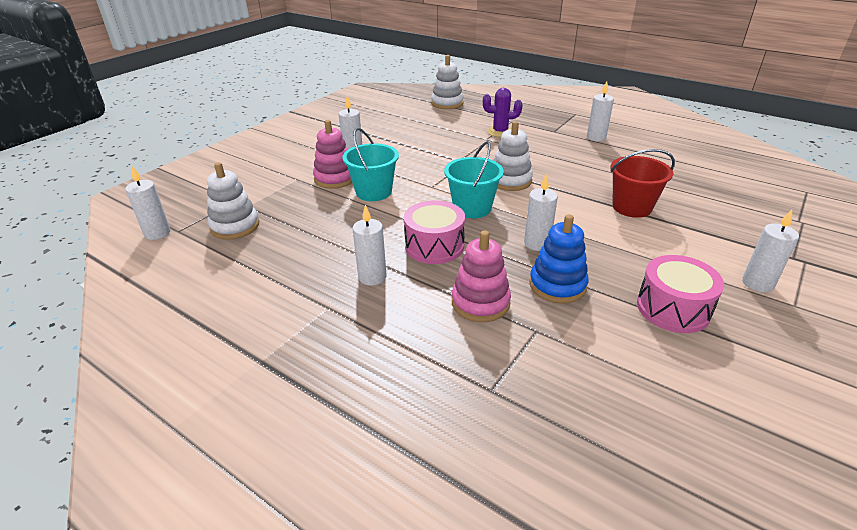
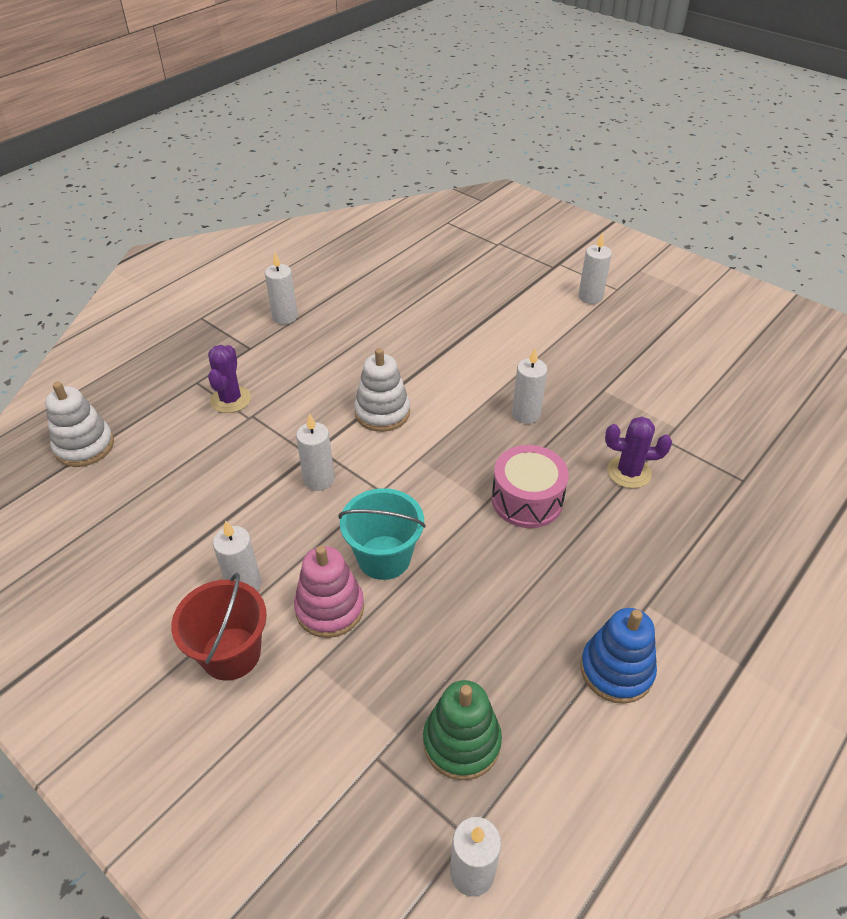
camera: 85 degrees left, 10 degrees up
(235, 226) = (461, 742): white stacking toy -> green stacking toy
(372, 277) = (589, 561): white candle -> white candle (319, 479)
(472, 208) = (444, 456): turquoise bucket -> none
(480, 303) = (629, 472): pink stacking toy -> purple cactus
(557, 285) = (598, 413): blue stacking toy -> blue stacking toy (616, 670)
(632, 207) = (460, 331): red bucket -> red bucket (231, 653)
(673, 308) = (627, 351): pink drum -> none

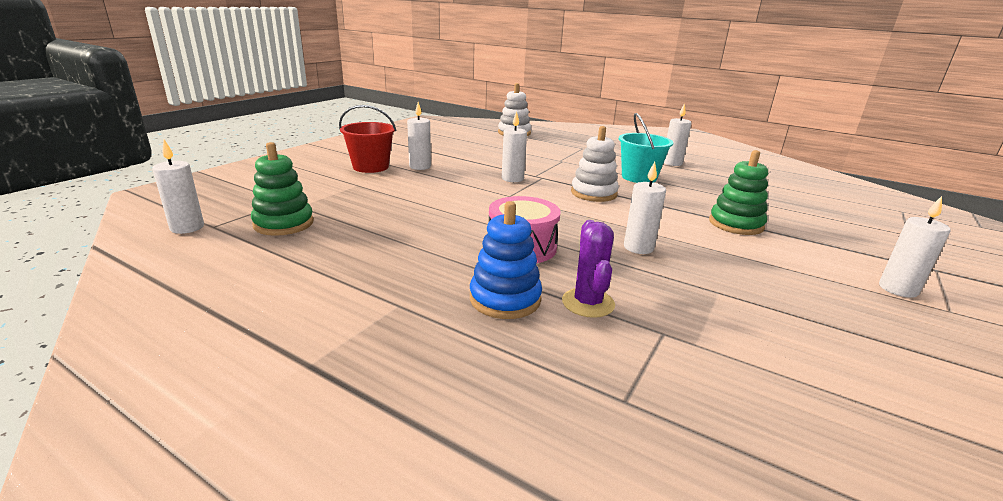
camera: 80 degrees right, 20 degrees down
(230, 399) = (573, 155): purple cactus -> none
(330, 608) = (401, 186): pink stacking toy -> none
(384, 557) = (445, 198): turquoise bucket -> turquoise bucket (639, 177)
(474, 333) = (736, 224): none -> green stacking toy
(616, 670) = (325, 284): blue stacking toy -> blue stacking toy (505, 299)

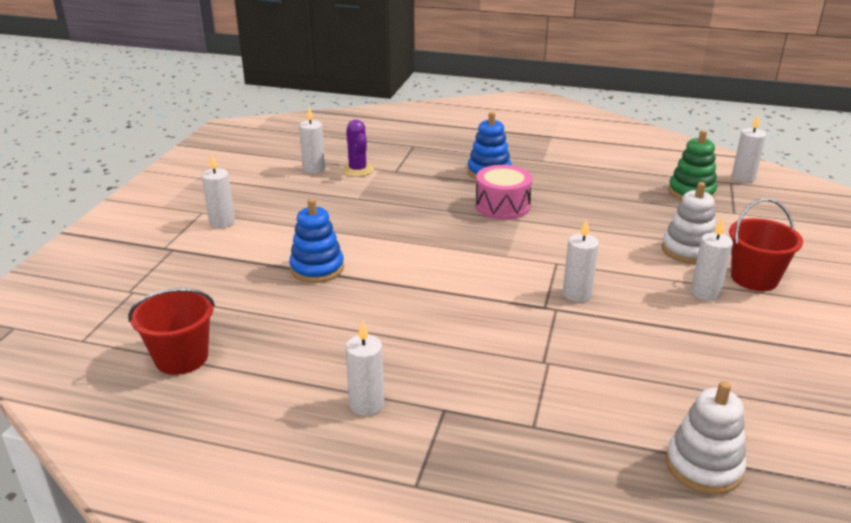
camera: 165 degrees right, 5 degrees up
(588, 303) = (440, 178): purple cactus -> purple cactus (358, 170)
(593, 193) = (470, 287): white stacking toy -> white stacking toy (688, 250)
(638, 247) = (413, 222): white candle -> white candle (314, 169)
(639, 177) = (420, 339): turquoise bucket -> none
(736, 224) = (317, 268): green stacking toy -> blue stacking toy
(808, 192) = (181, 358): none -> red bucket

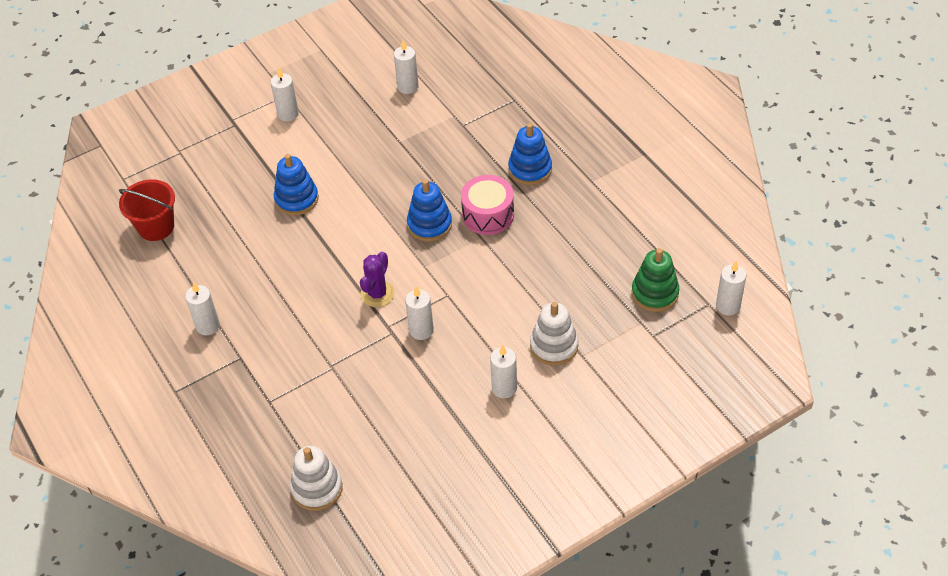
camera: 45 degrees right, 20 degrees up
(358, 170) = (437, 107): purple cactus -> purple cactus (377, 294)
(466, 231) = (429, 224): none -> blue stacking toy
(754, 278) = (559, 401): red bucket -> none

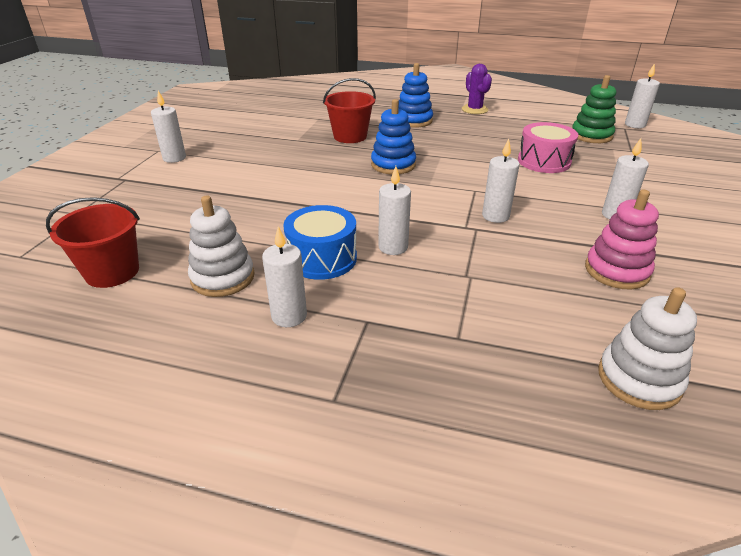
camera: 45 degrees left, 15 degrees down
(270, 293) = (322, 258): none -> blue drum
(296, 199) = (255, 195): blue stacking toy -> none
(377, 294) = (422, 213): purple cactus -> purple cactus (474, 109)
(408, 87) = (262, 118): white candle -> white candle (393, 247)
(421, 427) = (616, 271): none -> pink stacking toy
(445, 162) = (350, 136): none -> red bucket
(488, 215) = (425, 146): pink drum -> pink drum (544, 161)
(554, 346) = (594, 180): white stacking toy -> white stacking toy (223, 278)

